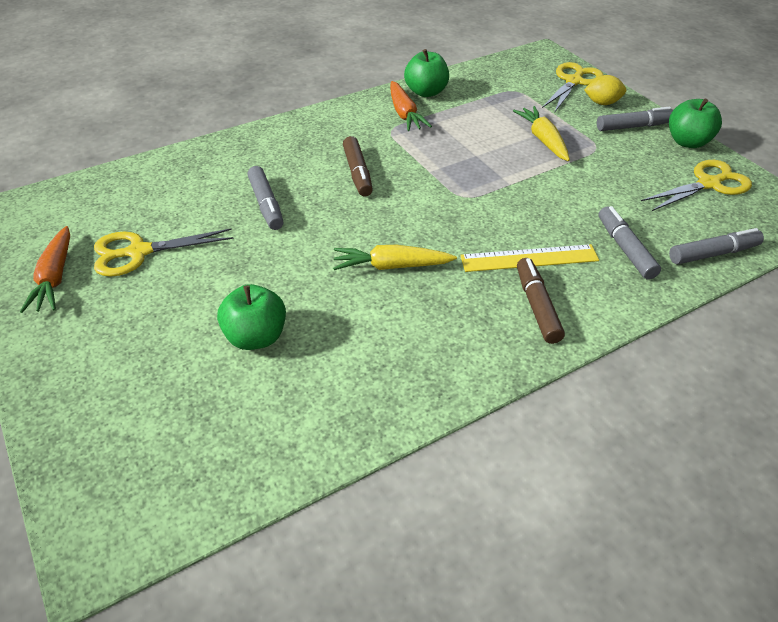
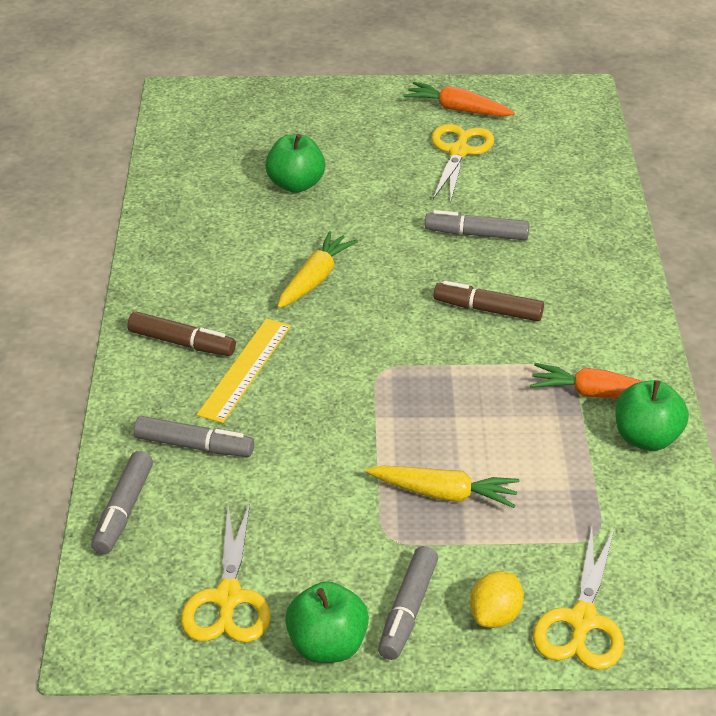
camera: 120 degrees right, 5 degrees down
(573, 81) = (582, 621): yellow scissors -> yellow scissors turned 45 degrees clockwise

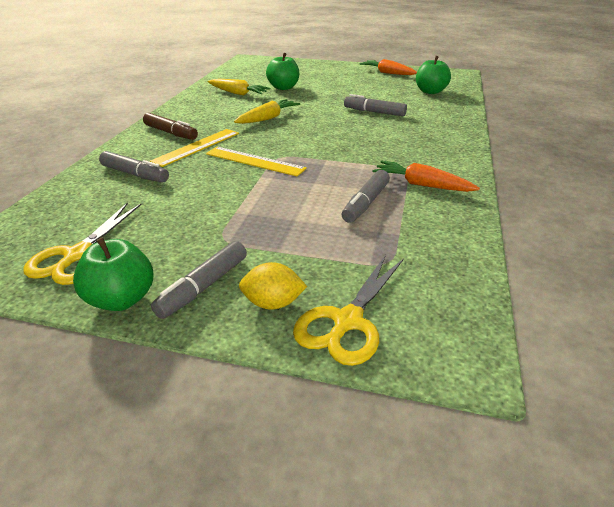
camera: 15 degrees right, 5 degrees down
(123, 511) = (60, 198): grey marker -> grey marker (365, 203)
(350, 386) = (254, 161): none -> yellow ruler
(444, 494) = (281, 220): yellow carrot -> yellow carrot (238, 93)
(459, 152) = (380, 85): yellow scissors -> none
(488, 310) = (364, 140): brown marker -> none
(495, 616) = (273, 303): yellow lemon -> yellow lemon turned 45 degrees clockwise
(646, 438) = (450, 211): green apple -> green apple (430, 91)

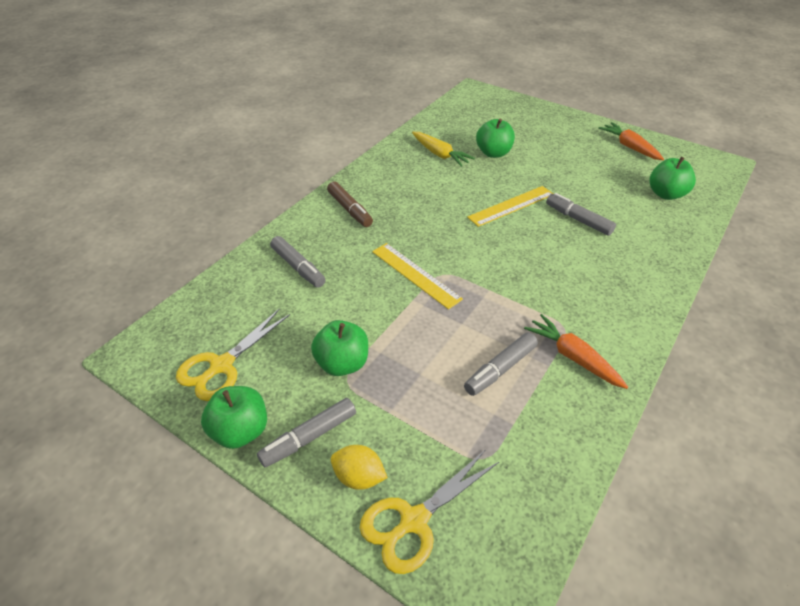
camera: 20 degrees right, 10 degrees up
(197, 147) = (367, 238): yellow ruler -> yellow ruler (511, 206)
(213, 228) = (342, 363): none -> green apple
(267, 118) = (455, 206): yellow carrot -> none

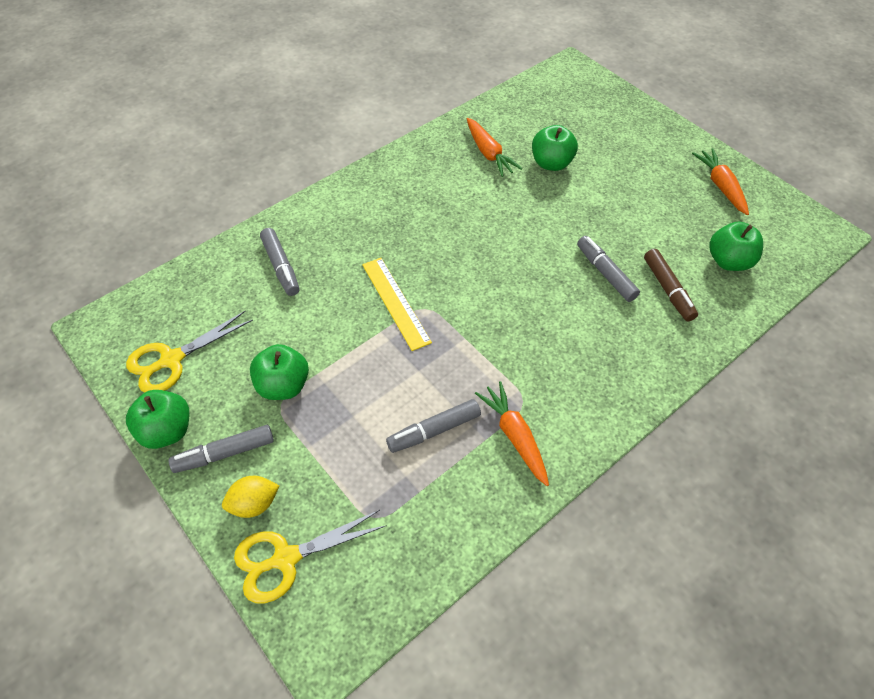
camera: 15 degrees right, 10 degrees up
(350, 210) = (360, 207): brown marker -> brown marker (668, 290)
(359, 477) = (254, 504): yellow lemon -> yellow lemon turned 60 degrees counterclockwise
(440, 154) = (488, 153): yellow carrot -> orange carrot
(511, 206) = (538, 239): yellow ruler -> none

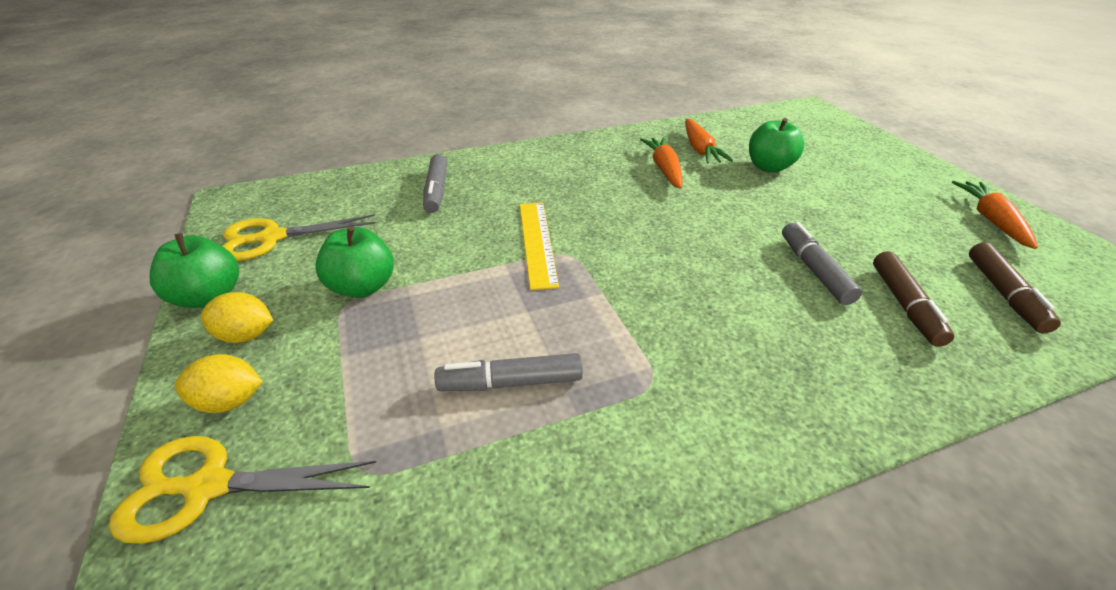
camera: 20 degrees right, 15 degrees down
(224, 453) = (246, 335): grey marker -> yellow lemon
(515, 436) = (622, 423): orange carrot -> orange carrot (664, 169)
(728, 261) = (1004, 294): green apple -> brown marker

